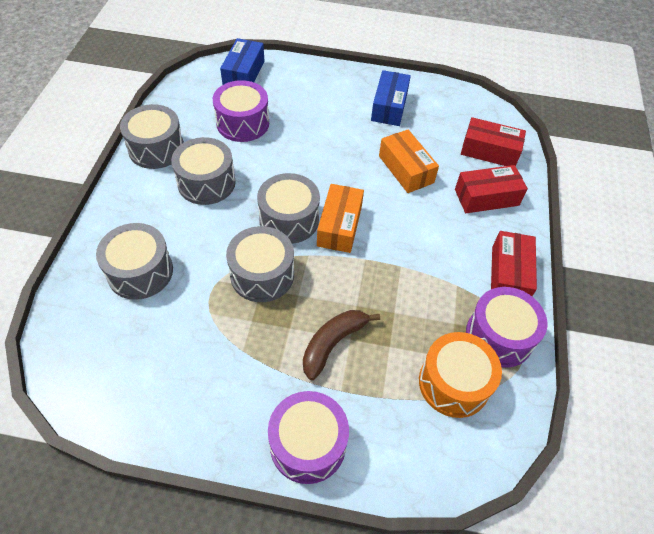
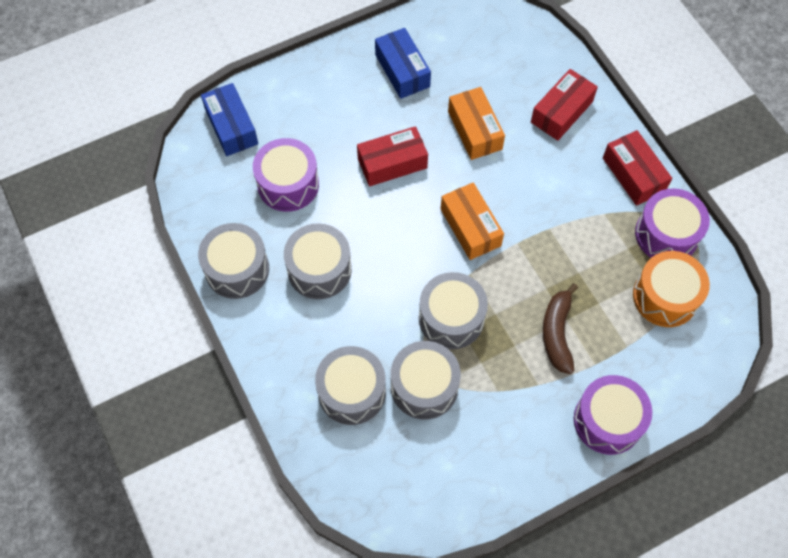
camera: 35 degrees left, 10 degrees up
(289, 219) = (424, 252): grey drum -> grey drum (424, 386)
(406, 169) = (474, 130): orange box -> orange box turned 45 degrees clockwise
(489, 151) = (527, 61): red box -> red box (392, 163)

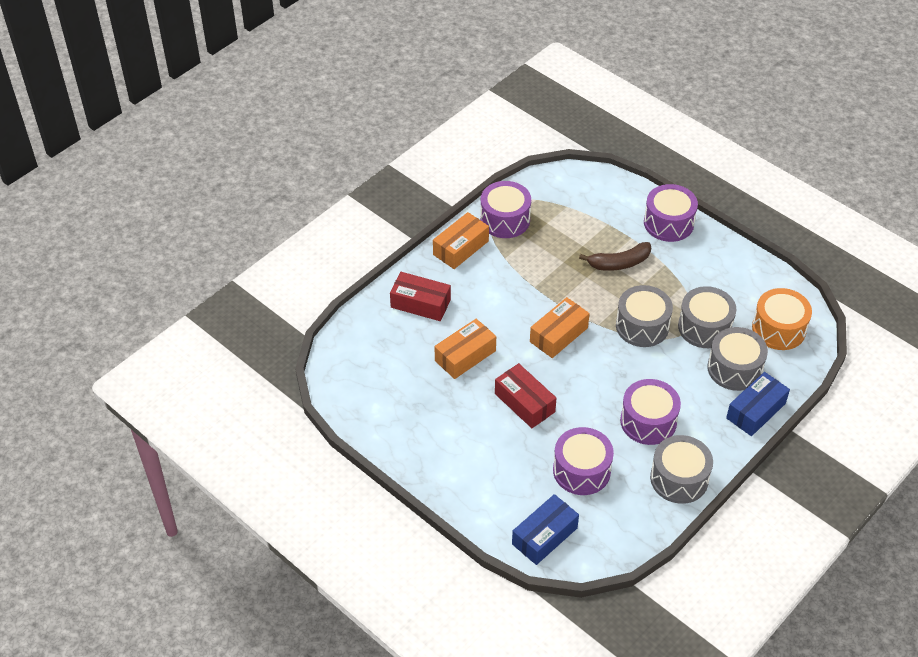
camera: 110 degrees left, 15 degrees down
(319, 269) = (648, 421): grey drum -> purple drum
(402, 71) = (425, 424): blue box -> blue box (756, 411)
(633, 174) = (461, 248): red box -> orange box
(665, 297) = (557, 211): orange drum -> orange drum (778, 329)

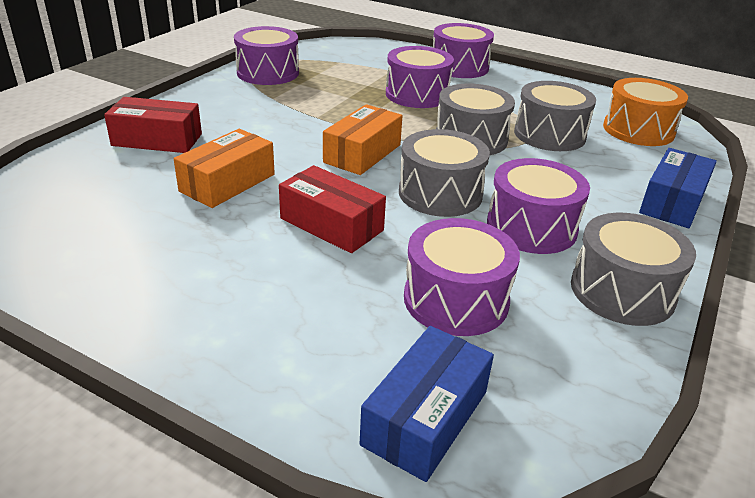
camera: 15 degrees left, 15 degrees down
(461, 248) = (213, 94): orange box -> none
(619, 263) = (417, 94): brown banana -> purple drum
(734, 368) = (612, 165): grey drum -> grey drum (440, 193)

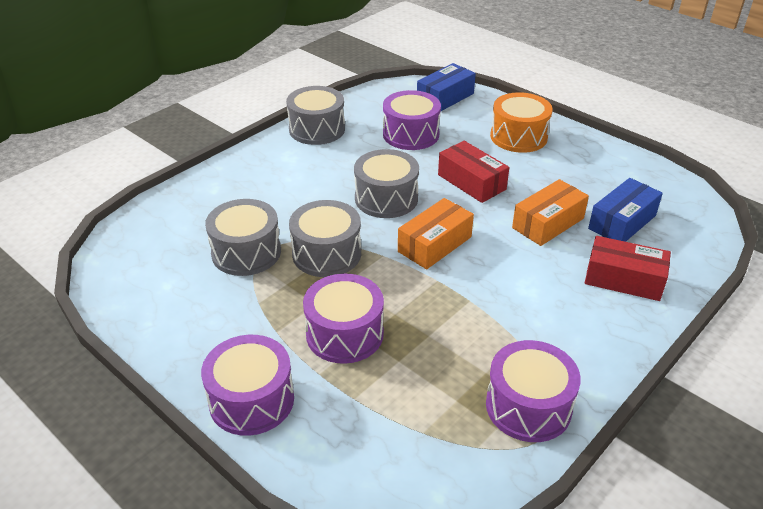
camera: 165 degrees left, 5 degrees up
(531, 227) = (338, 168): purple drum -> none
(638, 130) = (151, 250): orange drum -> orange drum (518, 136)
(672, 202) = (219, 176): blue box -> blue box (622, 222)

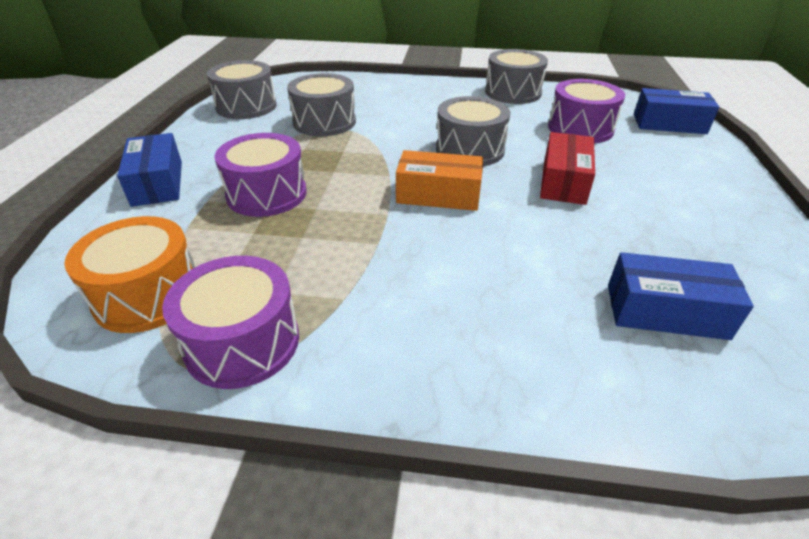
camera: 55 degrees right, 0 degrees up
(251, 400) = (157, 183): purple drum -> blue box
(326, 253) = (360, 151): grey drum -> grey drum (246, 106)
(518, 136) = (689, 182): orange drum -> orange drum (148, 295)
(548, 223) = (572, 251): orange box -> none
(623, 279) = (550, 352): red box -> none

